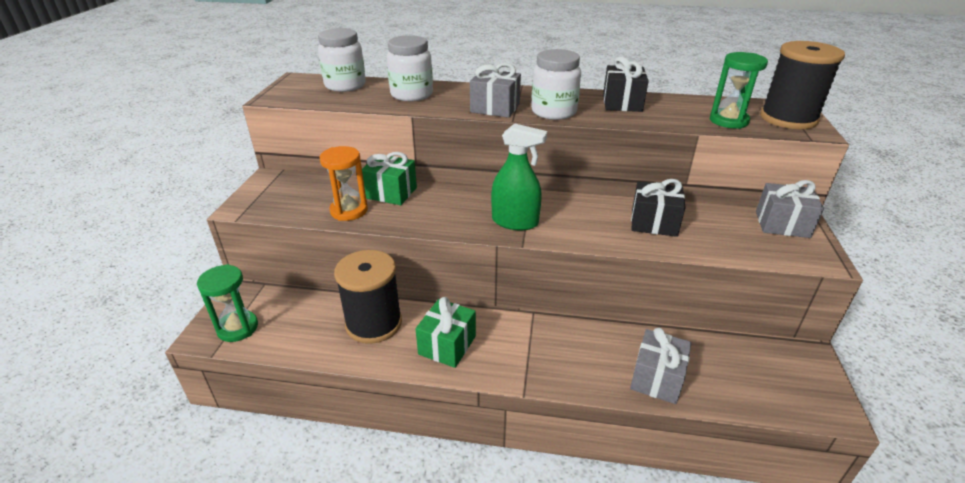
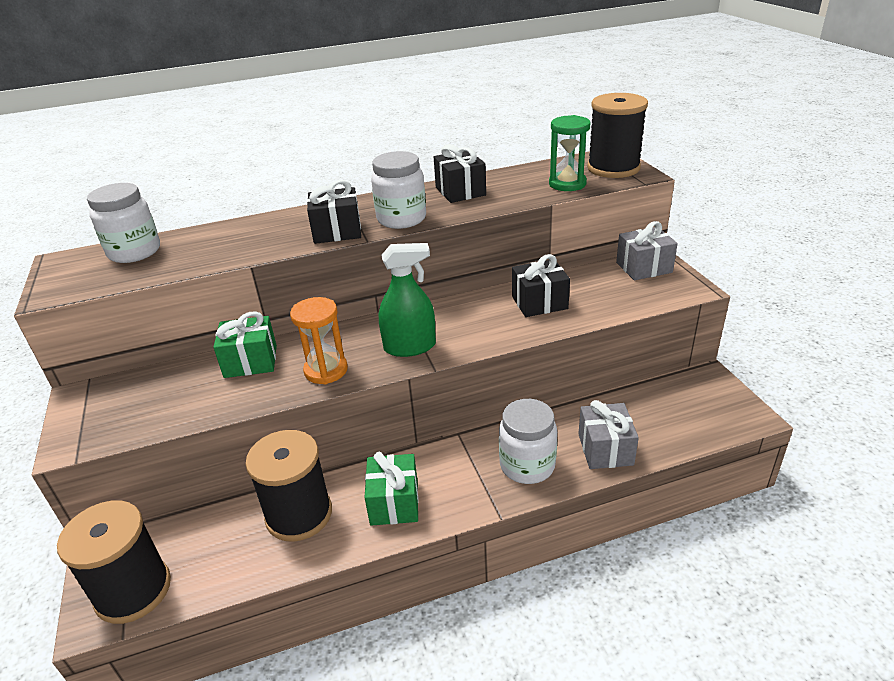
camera: 25 degrees left, 0 degrees up
(238, 328) = (133, 591): green hourglass -> black spool
(349, 211) = (216, 399): orange hourglass -> orange hourglass (326, 370)
(411, 94) = (229, 241): white jar -> white jar (527, 465)
(495, 108) = (337, 231): grey gift -> black gift

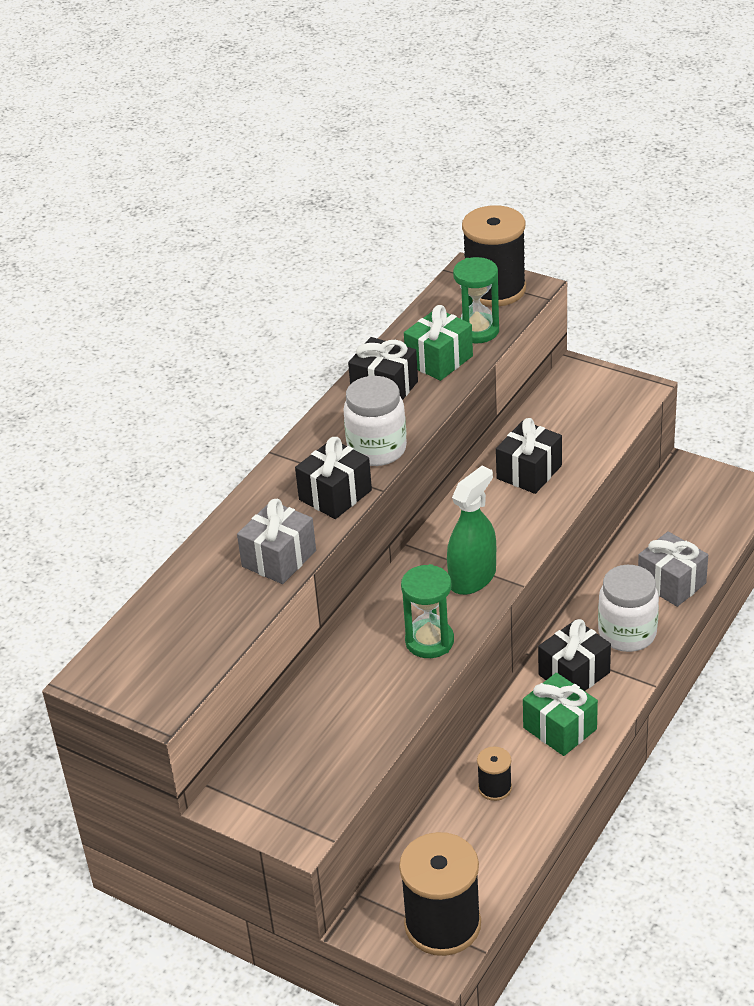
camera: 40 degrees left, 5 degrees up
(134, 252) = (158, 625): white jar -> none
(250, 361) = (345, 675): green gift -> green gift (439, 360)
(299, 514) = (495, 788): black spool -> black spool, size x0.47
(326, 370) = (429, 641): orange hourglass -> green hourglass
(454, 470) = (574, 673): none -> black gift
(644, 267) = (576, 385): grey gift -> grey gift (279, 558)

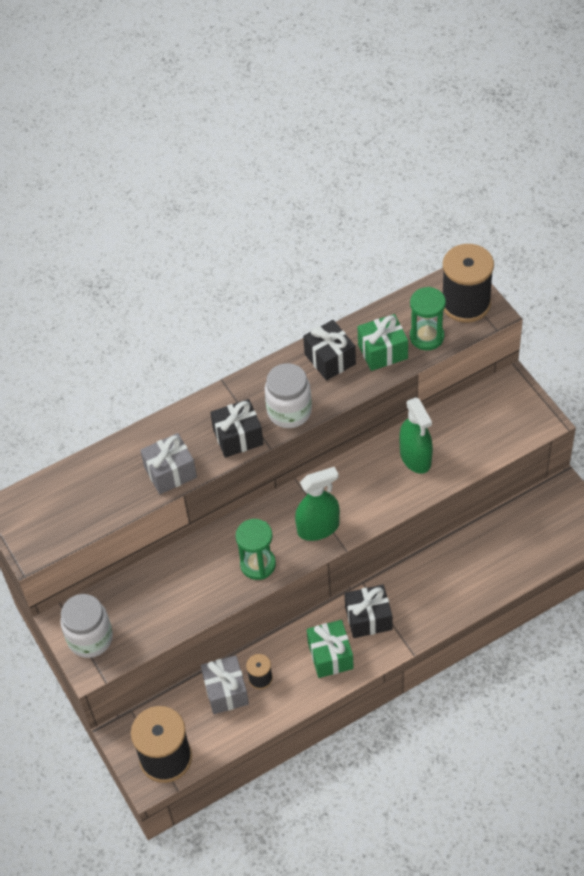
camera: 30 degrees right, 15 degrees up
(529, 472) = (415, 458): black gift -> green spray bottle
(627, 634) = (425, 605): white jar -> white jar (90, 638)
(671, 583) = (483, 579): grey gift -> grey gift (226, 691)

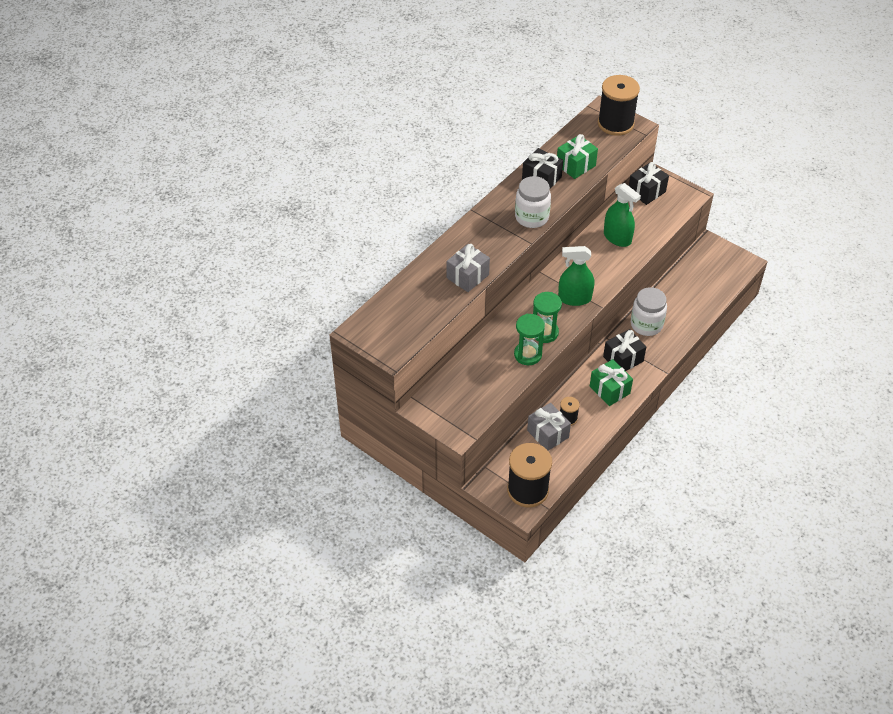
camera: 25 degrees left, 5 degrees down
(90, 638) = (448, 413): white jar -> white jar (646, 325)
(238, 437) = (504, 242): black gift -> black gift (646, 191)
(318, 528) = (574, 298): green spray bottle -> green spray bottle turned 135 degrees counterclockwise
(426, 337) = (601, 149): green hourglass -> green hourglass (528, 355)

